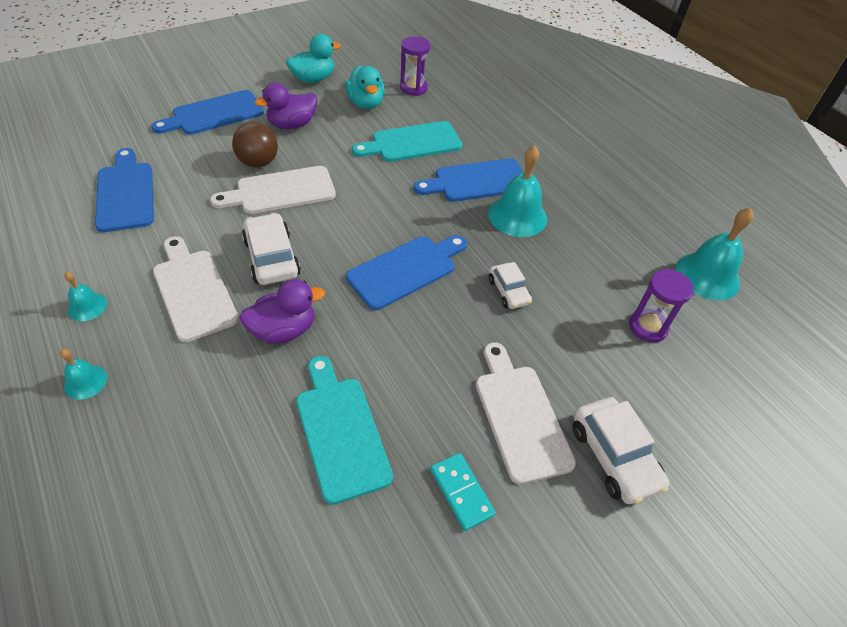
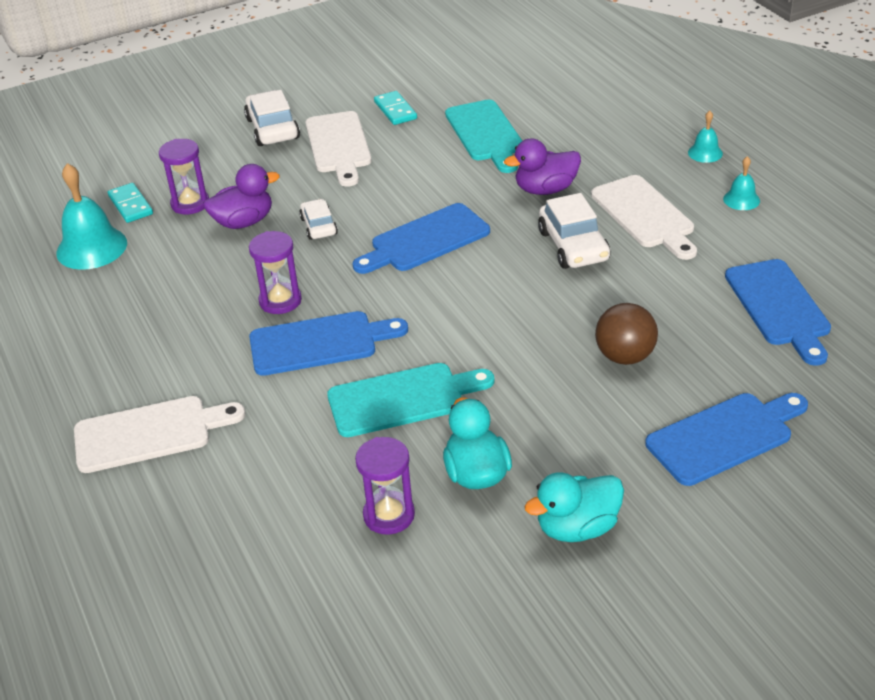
camera: 170 degrees left, 10 degrees down
(281, 191) = (582, 318): white cutting board -> white cutting board (149, 433)
(292, 125) = (593, 423): purple duck -> purple duck (244, 222)
(517, 216) = (280, 301): turquoise bell -> purple hourglass
(707, 327) = (130, 205): none -> turquoise domino

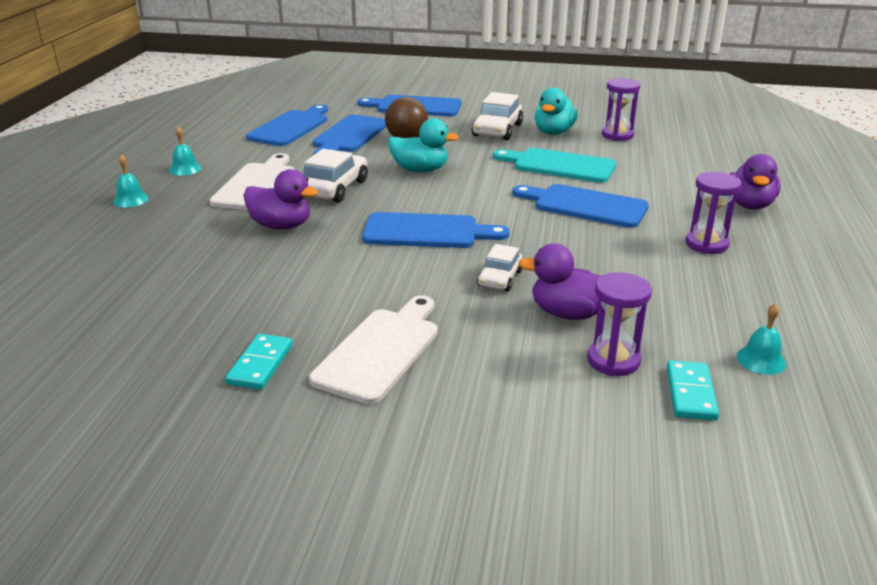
camera: 145 degrees left, 10 degrees down
(91, 247) = (761, 360): turquoise bell -> turquoise bell, size x0.52
(149, 433) = (749, 205): white cutting board -> purple duck
(272, 129) = (424, 418): white car -> white car (497, 130)
(280, 301) = (591, 239): purple hourglass -> purple hourglass (706, 244)
(486, 134) = (232, 290): turquoise cutting board -> none
(577, 527) = (528, 108): turquoise duck -> turquoise duck (420, 170)
(693, 327) = (349, 136): none -> blue cutting board

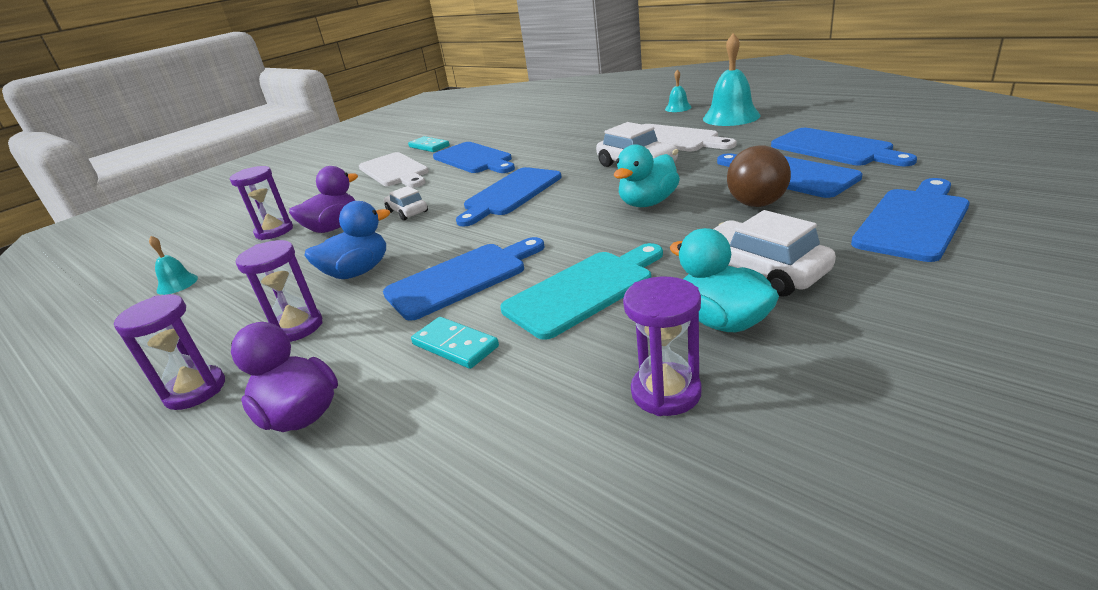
camera: 125 degrees right, 0 degrees up
(185, 169) = (731, 117): turquoise bell -> turquoise bell, size x1.94
(281, 226) = (583, 148): purple duck -> none
(322, 292) = (474, 159): none -> blue cutting board
(623, 253) = (358, 272): none -> blue duck
(690, 393) = (212, 247): turquoise domino -> turquoise domino (455, 345)
(795, 248) = (195, 390): none -> purple hourglass

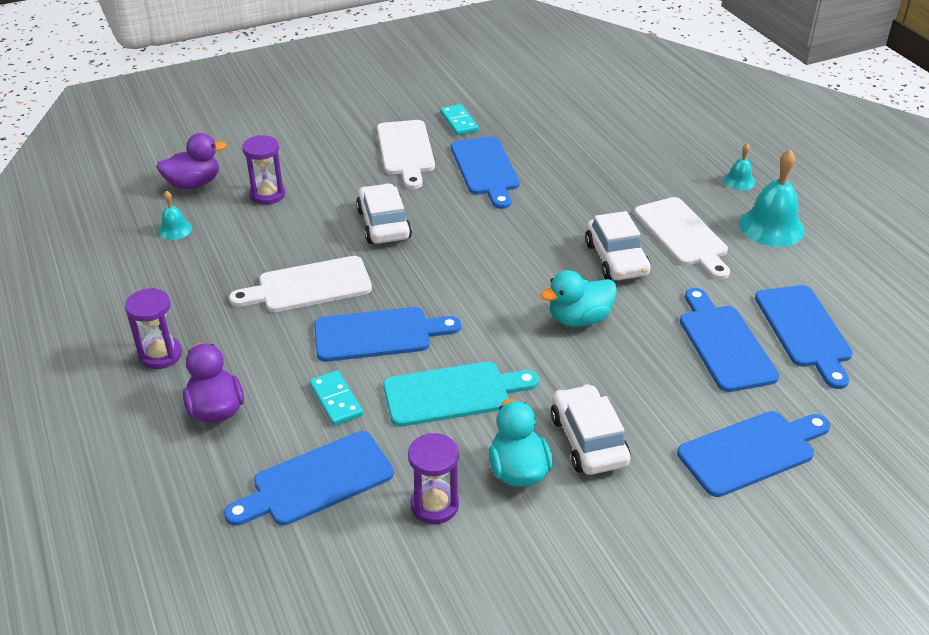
camera: 20 degrees right, 10 degrees up
(297, 327) = (243, 327): purple hourglass -> none
(333, 228) = (315, 215): purple duck -> purple duck (194, 184)
(358, 272) = (309, 286): blue duck -> white cutting board
(407, 212) = (384, 224): white car -> white car, size x1.62
(510, 194) = (481, 244): blue cutting board -> blue cutting board (317, 481)
(756, 204) = (660, 367): brown ball -> none

